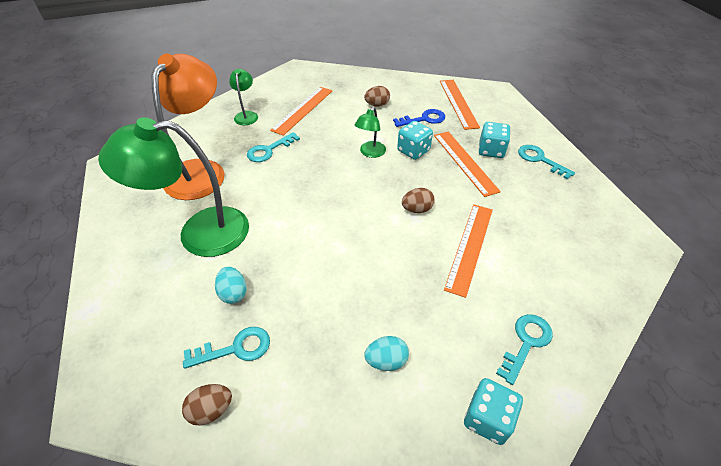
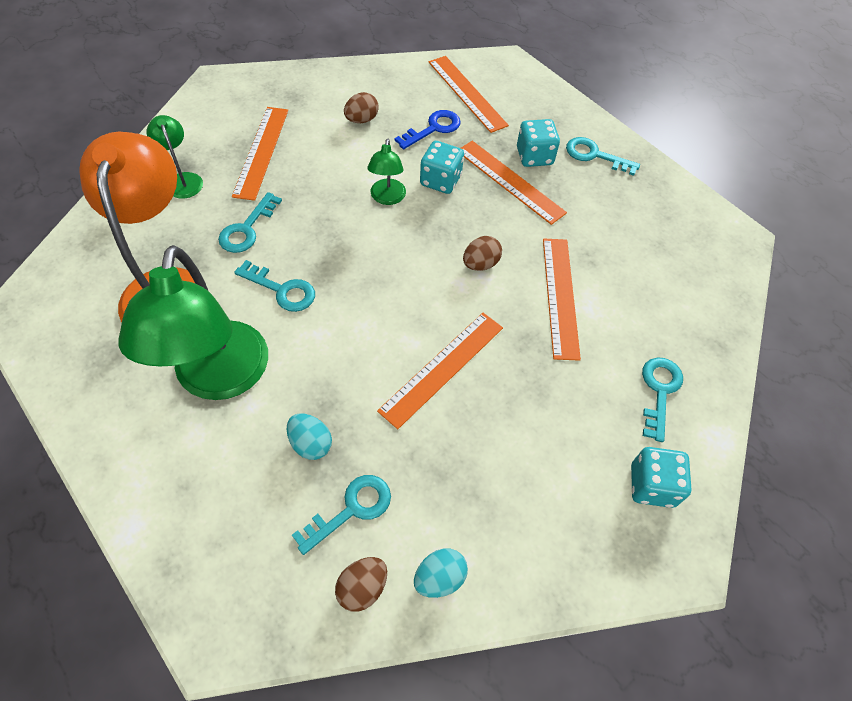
camera: 25 degrees left, 10 degrees up
(199, 233) = (219, 379): green lamp -> green lamp turned 60 degrees counterclockwise
(270, 191) = (282, 290): none -> turquoise key
(353, 271) = (442, 368): none -> orange ruler
(386, 361) = (527, 462): turquoise egg -> turquoise egg (439, 578)

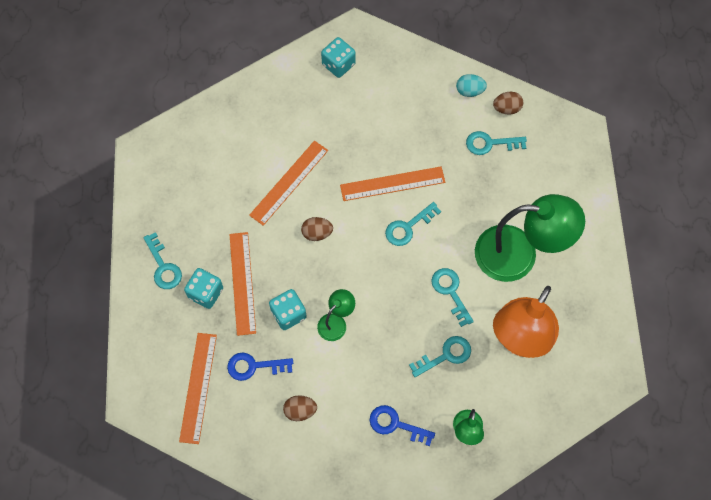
camera: 140 degrees left, 10 degrees up
(219, 379) = (519, 254): green lamp -> green lamp turned 60 degrees clockwise
(261, 152) = (395, 424): orange ruler -> blue key
(310, 444) = (490, 187): turquoise egg -> none
(659, 391) = (288, 100): turquoise key -> turquoise key (408, 227)

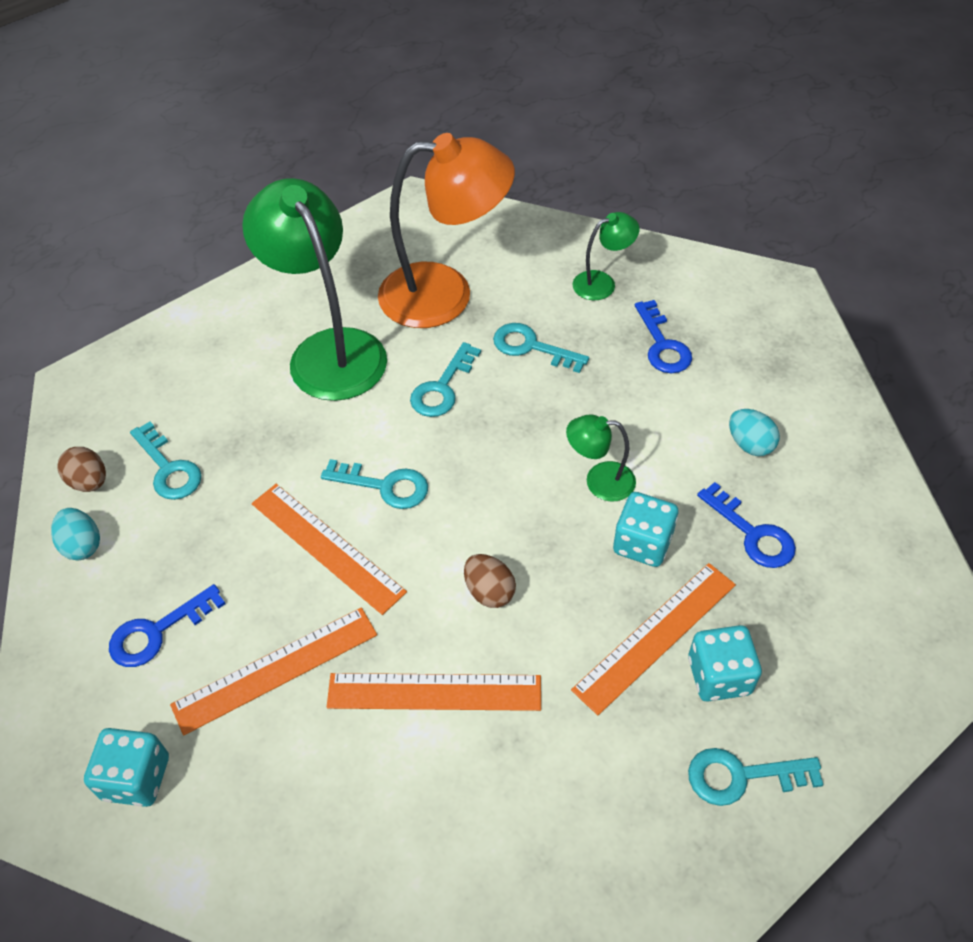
camera: 125 degrees left, 15 degrees down
(163, 266) = (741, 776): turquoise key -> turquoise key turned 120 degrees counterclockwise
(198, 387) = (850, 580): orange ruler -> orange ruler (276, 669)
(300, 411) = (749, 444): brown egg -> turquoise egg
(400, 99) = (157, 632): none -> blue key

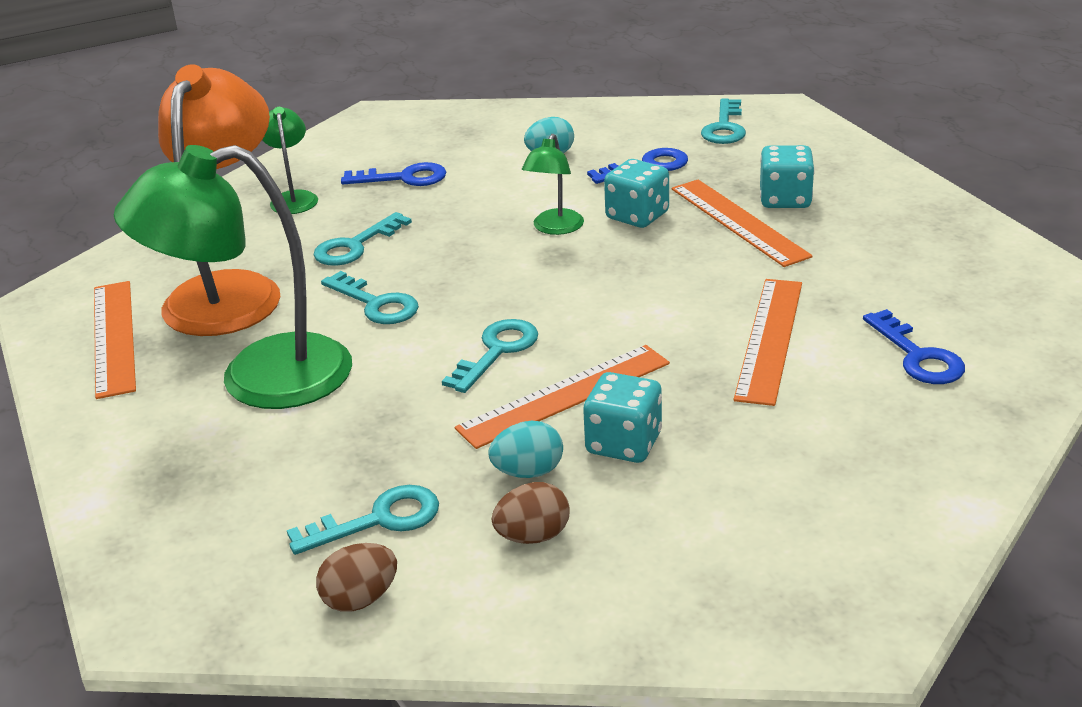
camera: 75 degrees left, 20 degrees down
(82, 545) = (473, 604): turquoise egg -> turquoise egg (528, 472)
(136, 778) = (839, 548): turquoise dice -> turquoise dice (624, 443)
(157, 632) = (640, 531): blue key -> blue key (918, 356)
(276, 669) = (718, 439): orange ruler -> orange ruler (113, 337)
(489, 591) = (662, 299): brown egg -> brown egg (533, 536)
(741, 776) = (878, 203): turquoise key -> turquoise key (724, 127)

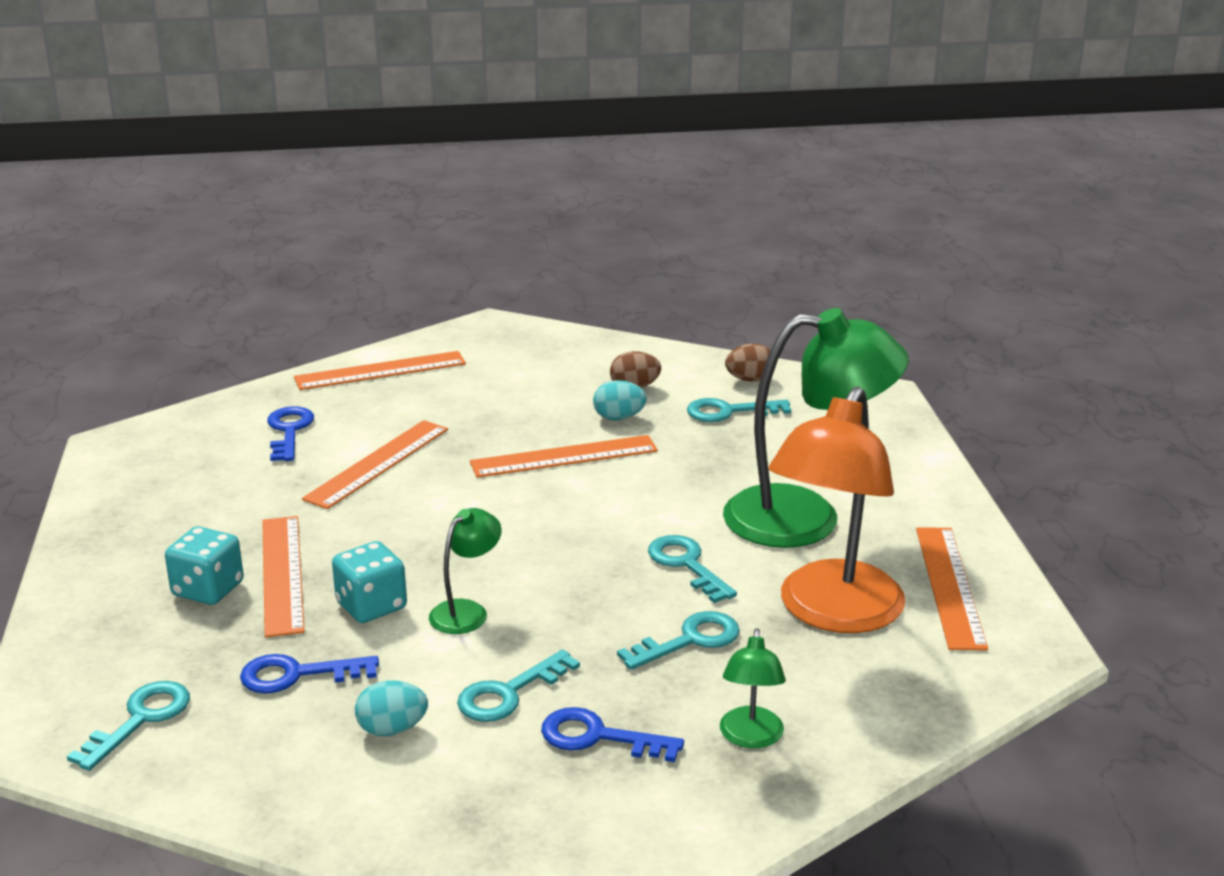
camera: 165 degrees left, 5 degrees down
(497, 351) = (596, 499): turquoise key -> turquoise key (508, 693)
(624, 443) = (544, 421): turquoise dice -> none
(922, 479) = (380, 371): none -> orange ruler

